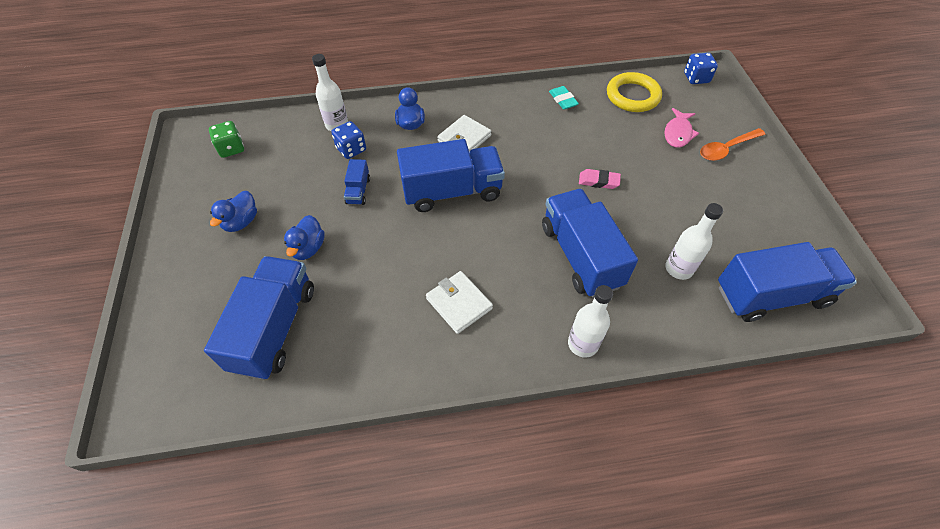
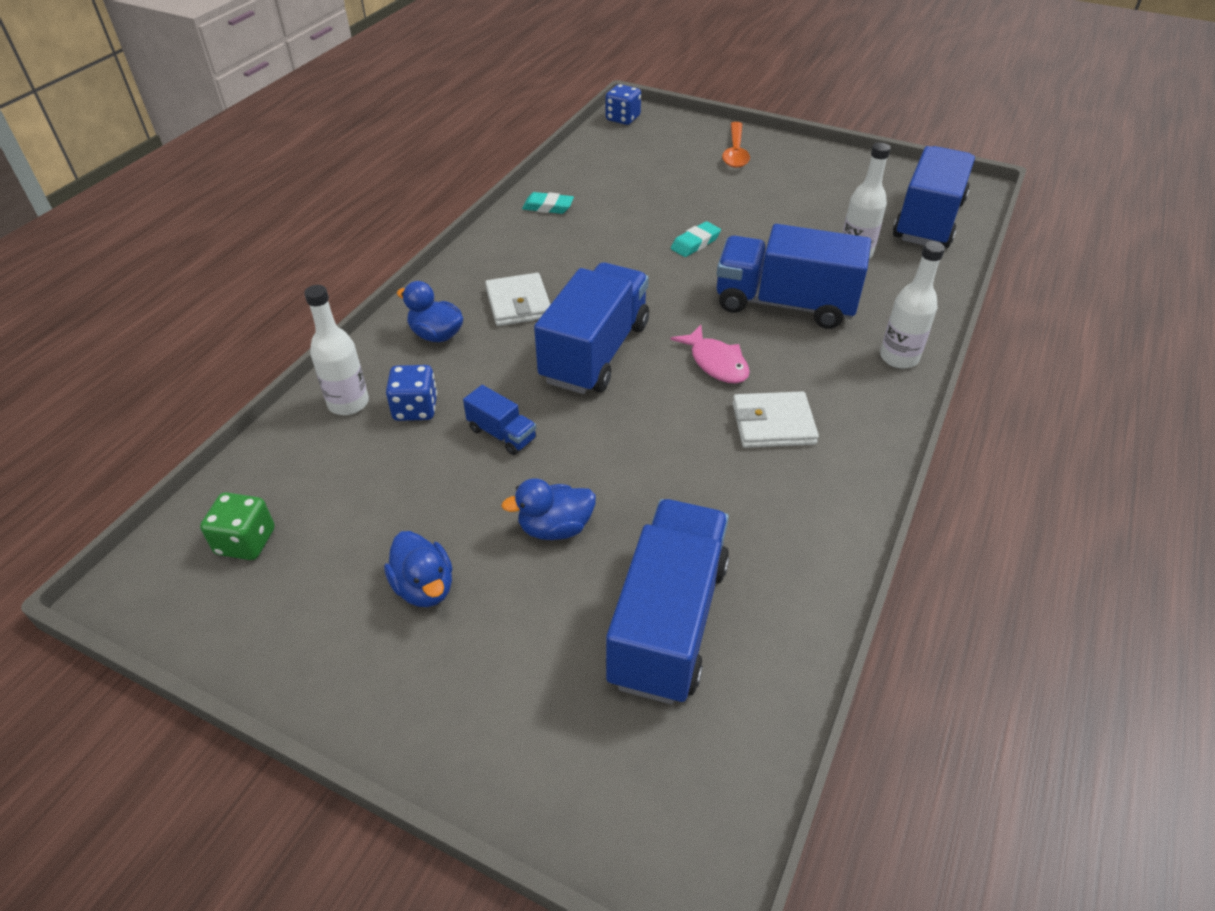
camera: 55 degrees left, 10 degrees down
(274, 328) = (668, 622): blue truck -> blue truck turned 60 degrees clockwise
(308, 248) = (555, 528): blue duck -> blue duck turned 120 degrees clockwise
(598, 181) = (695, 243): pink eraser -> turquoise eraser
(632, 96) = (600, 164): yellow ring -> none
(678, 133) = (684, 166): pink fish -> pink fish (716, 363)

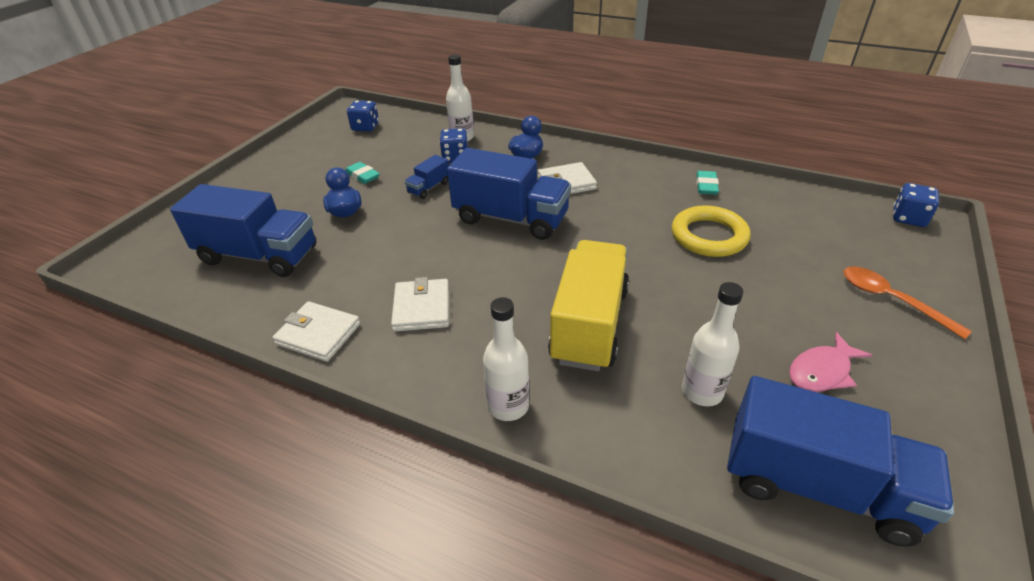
camera: 90 degrees right, 5 degrees down
(246, 542) = (365, 127): green dice -> blue dice
(424, 587) = (318, 175): blue duck -> none
(643, 219) = (709, 236): none -> yellow ring
(695, 243) = (679, 268): turquoise eraser -> turquoise eraser (363, 176)
(716, 363) = (499, 278): pink fish -> pink fish (822, 371)
(735, 152) = (890, 300): orange spoon -> orange spoon turned 45 degrees clockwise
(784, 304) = (589, 324): blue truck -> yellow truck
(830, 513) = (318, 334): none -> white wallet

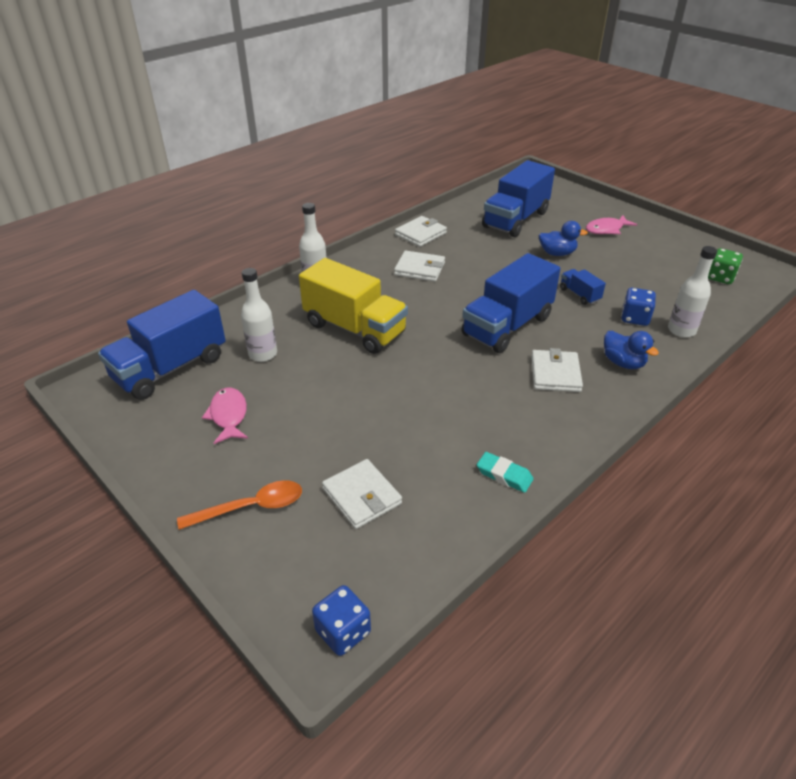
camera: 110 degrees right, 0 degrees up
(278, 189) = (606, 229): none -> pink fish
(363, 176) = (614, 266): turquoise eraser -> none
(365, 127) = (720, 277): blue dice -> green dice
(709, 236) = (414, 433): yellow ring -> none
(803, 243) = (362, 496): none -> white wallet

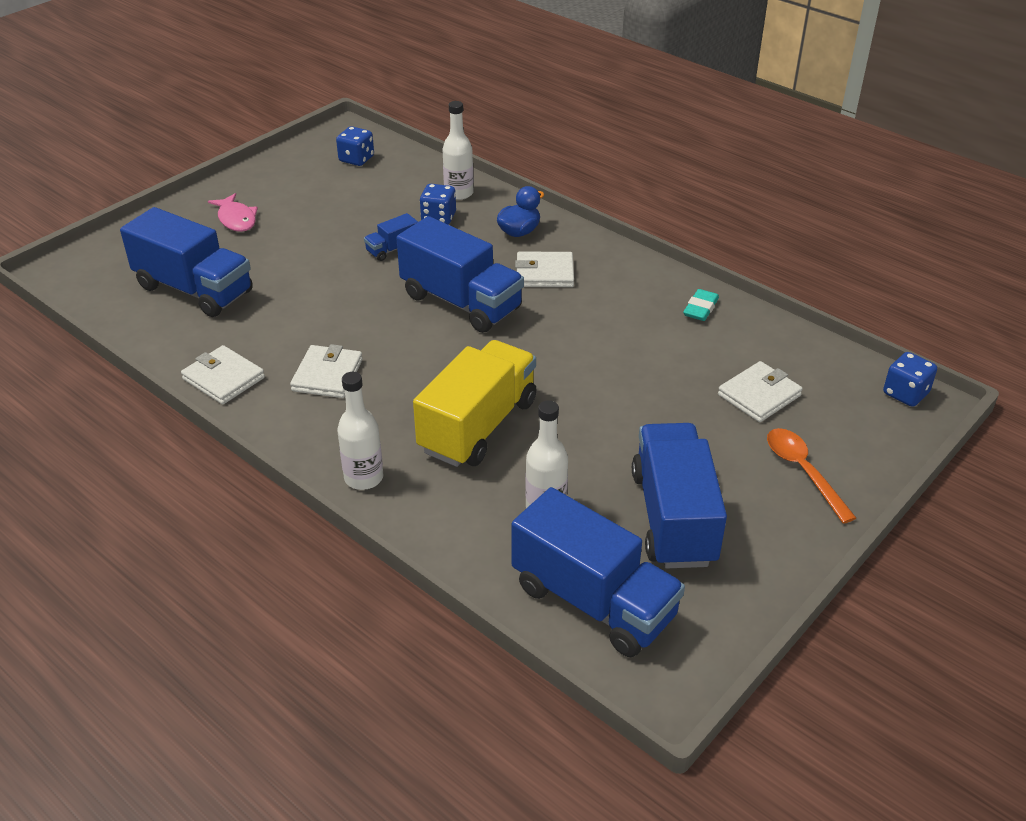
camera: 95 degrees left, 0 degrees up
(228, 416) = (673, 517): pink fish -> blue truck
(557, 253) = (294, 260): blue duck -> none
(720, 277) = (356, 159): green dice -> blue dice

